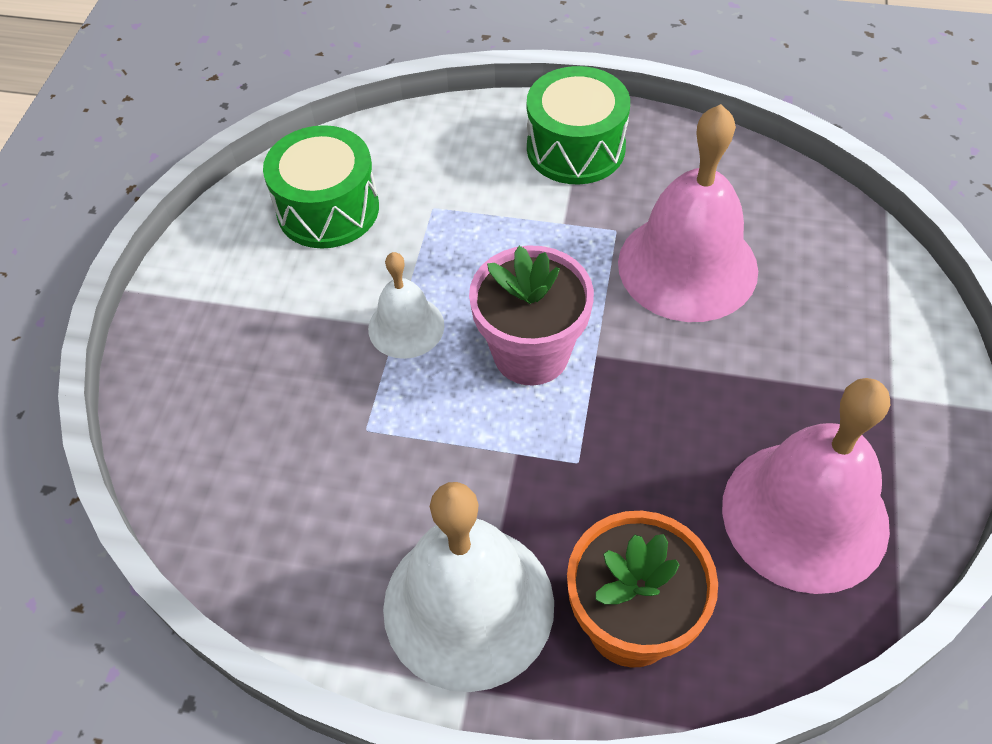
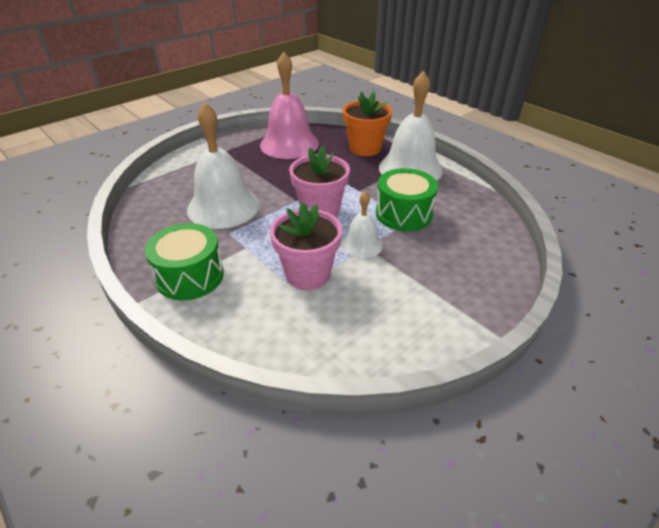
camera: 145 degrees left, 15 degrees down
(328, 209) = (352, 321): green drum -> green drum (403, 214)
(436, 234) = (308, 274): none -> pink flower pot
(687, 266) = (223, 207): pink bell -> white bell

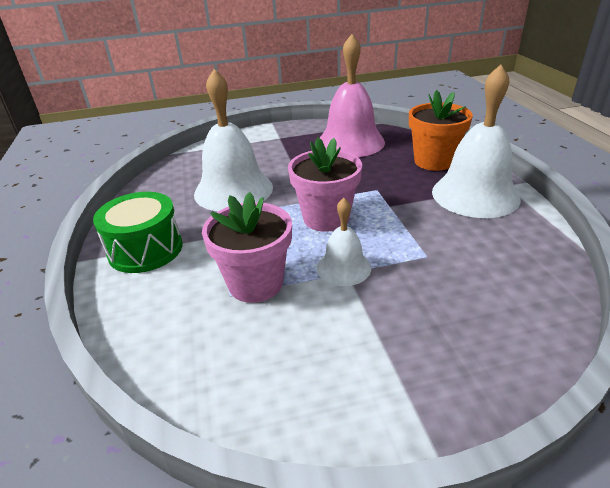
camera: 30 degrees right, 5 degrees down
(403, 214) = (424, 246): green drum -> none

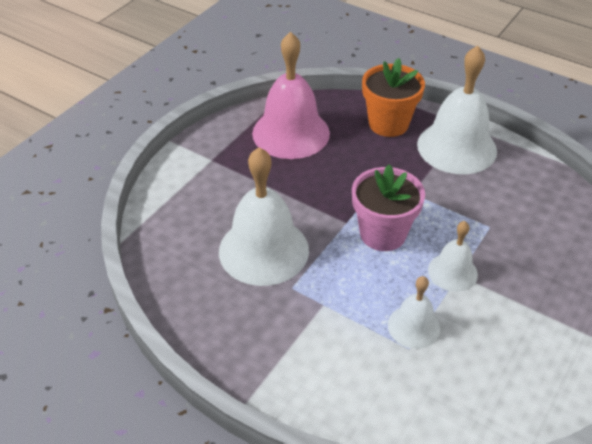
camera: 45 degrees left, 10 degrees up
(145, 249) = (282, 359): green drum -> none
(255, 283) = (413, 326): pink flower pot -> white bell

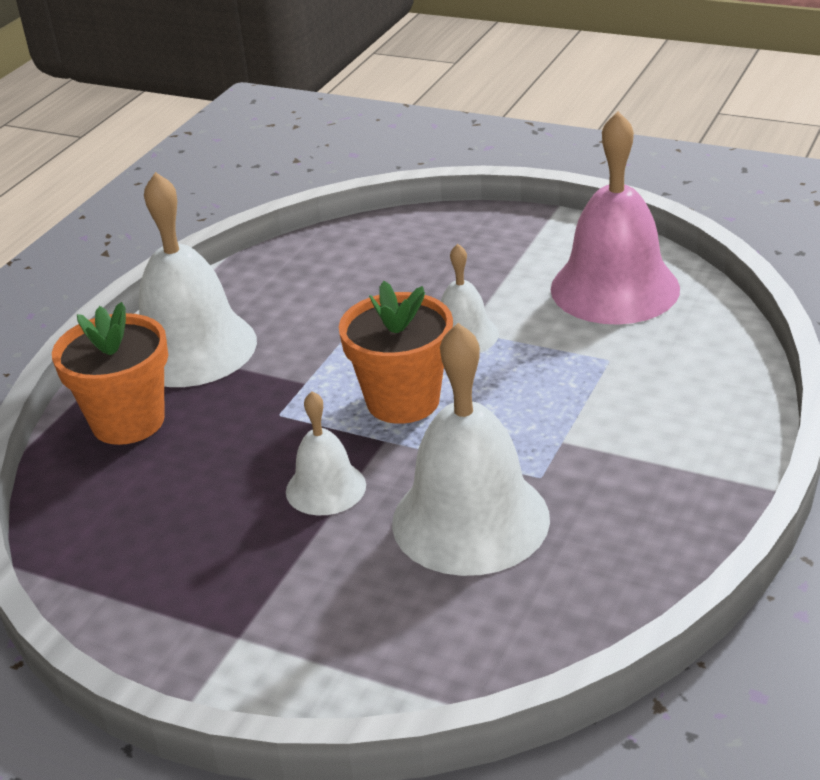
camera: 95 degrees left, 10 degrees down
(291, 133) = (152, 537): pink bell -> pink bell (614, 288)
(383, 234) = (403, 401): pink flower pot -> orange flower pot
(413, 326) = (571, 358): white bell -> white bell (326, 488)

